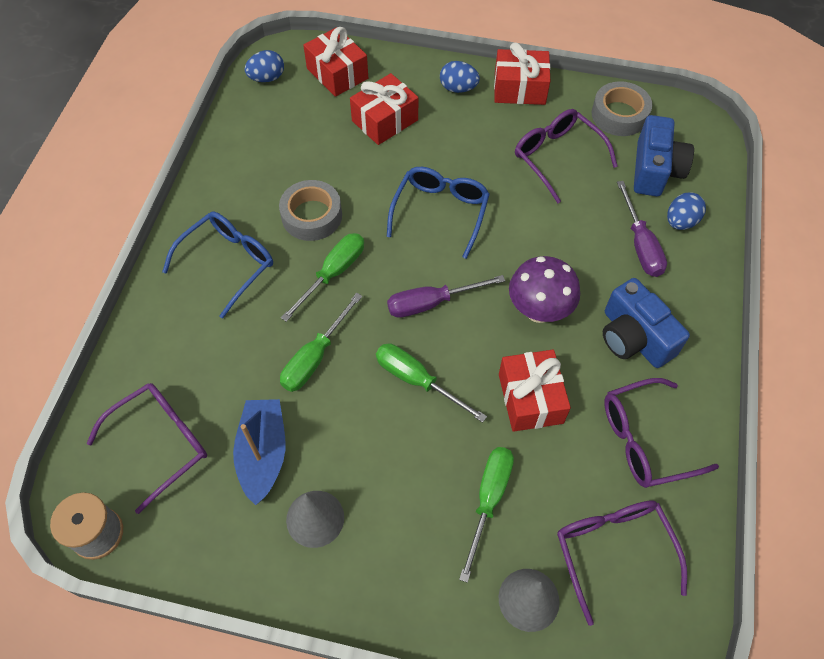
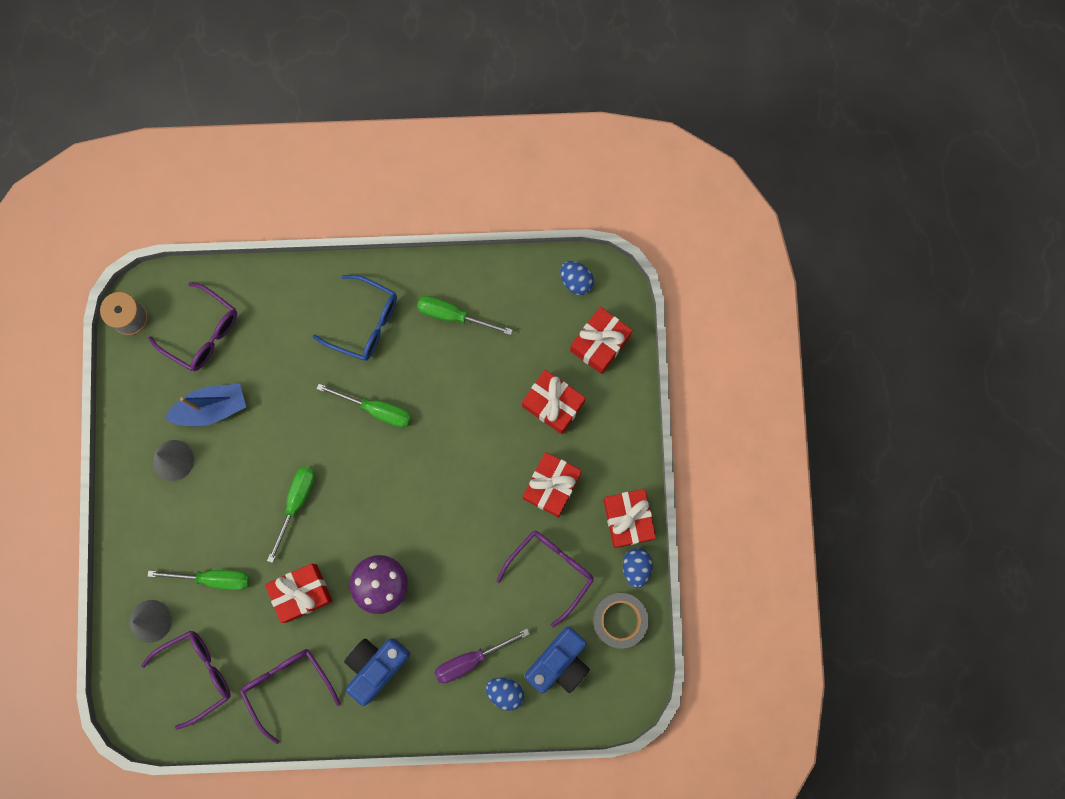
camera: 75 degrees right, 20 degrees up
(312, 216) = (429, 374): grey tape -> none
(315, 357) = (297, 420): green screwdriver -> green screwdriver (453, 315)
(431, 303) = (368, 496): purple screwdriver -> none
(440, 212) = (461, 481): blue glasses -> none
(458, 88) = (612, 461): blue egg -> blue egg (636, 567)
(469, 139) = (551, 486): none -> red gift
(655, 170) = (559, 662): blue camera -> blue camera turned 45 degrees counterclockwise

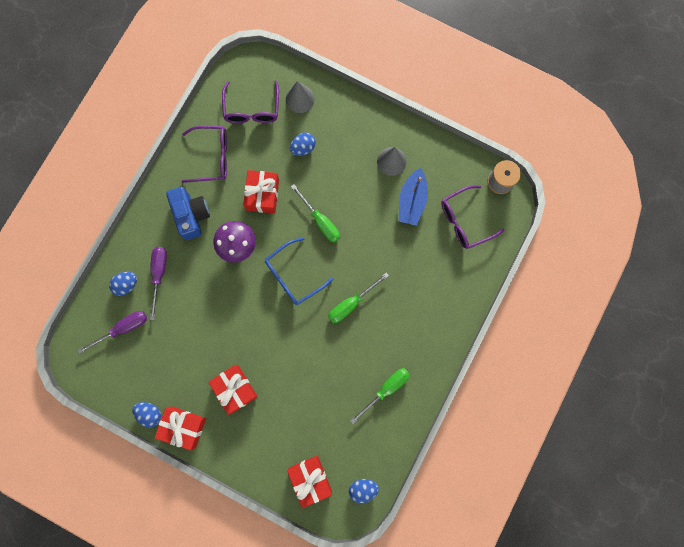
camera: 120 degrees right, 0 degrees up
(214, 578) = (303, 148): green screwdriver -> blue egg
(365, 323) = (413, 328): blue glasses -> blue glasses (293, 276)
(551, 570) = (182, 357): purple glasses -> none
(553, 404) = (287, 422): red gift -> none
(559, 662) = (123, 329): blue camera -> purple screwdriver
(619, 620) = (124, 382): grey tape -> none

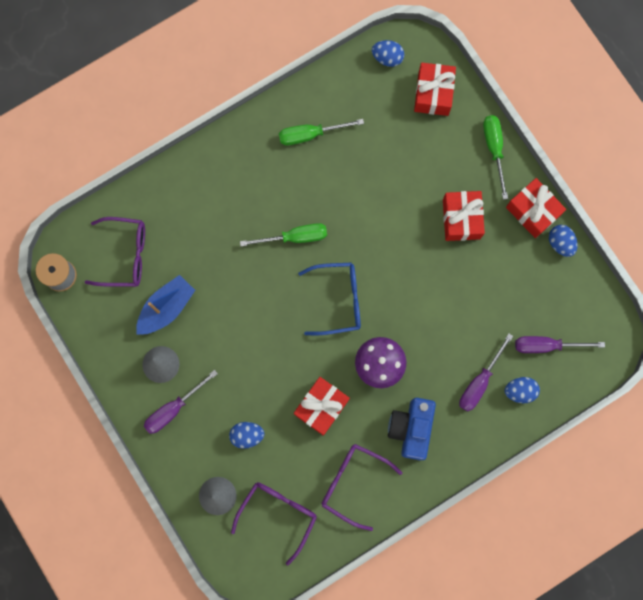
camera: 150 degrees left, 0 degrees up
(320, 221) = (276, 342): green screwdriver -> green screwdriver (494, 149)
(364, 137) = (173, 408): none -> purple screwdriver

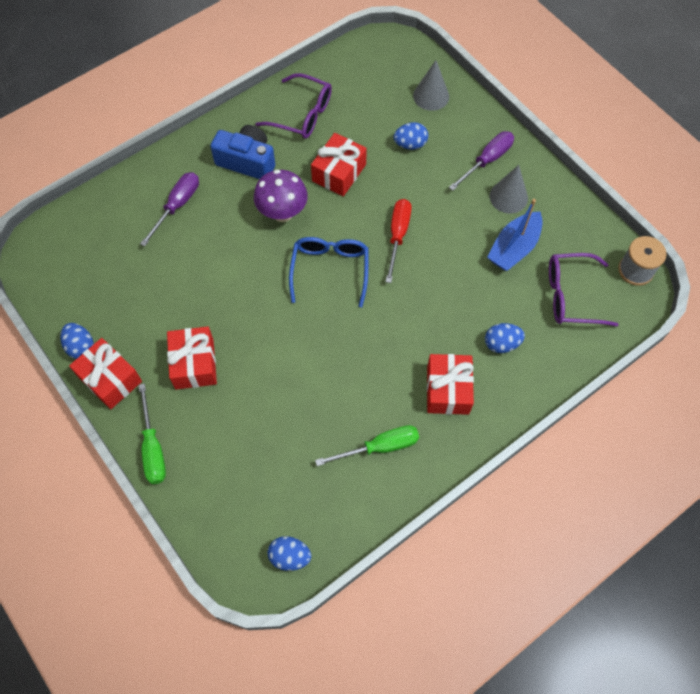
camera: 175 degrees right, 15 degrees down
(272, 330) = (398, 235): none -> red screwdriver
(278, 514) = (371, 86): purple glasses -> none
(295, 237) = (385, 329): green screwdriver -> none
(338, 300) = (330, 270): blue glasses -> blue glasses turned 105 degrees clockwise
(411, 428) = (247, 161): blue camera -> blue camera turned 75 degrees counterclockwise
(433, 94) = (229, 512): red gift -> red gift (448, 390)
(519, 391) = (136, 201): blue egg -> blue egg (501, 344)
(546, 345) = (105, 244): purple screwdriver -> none

